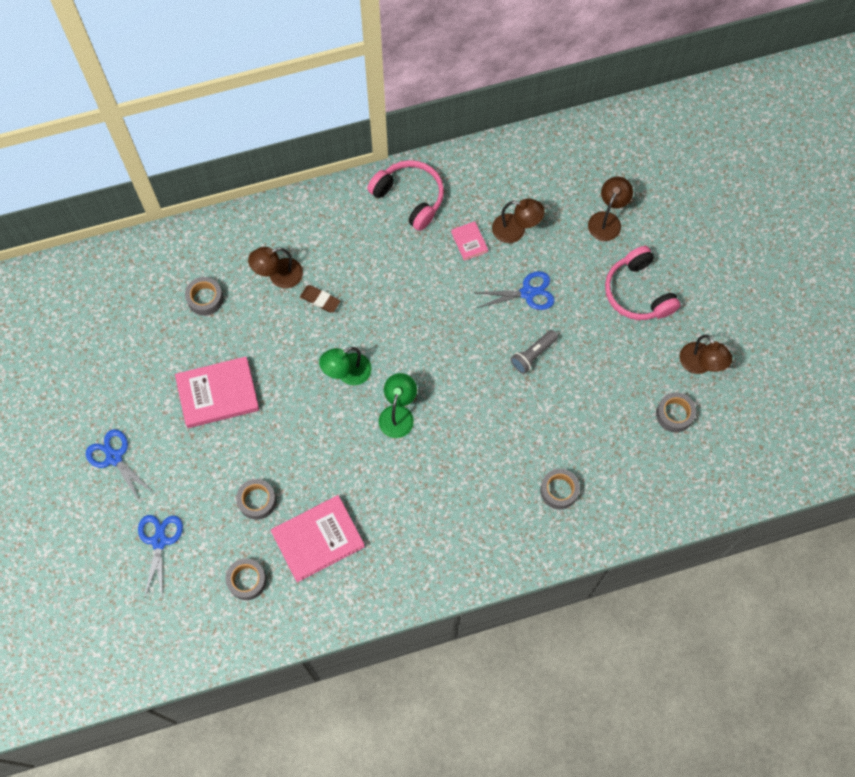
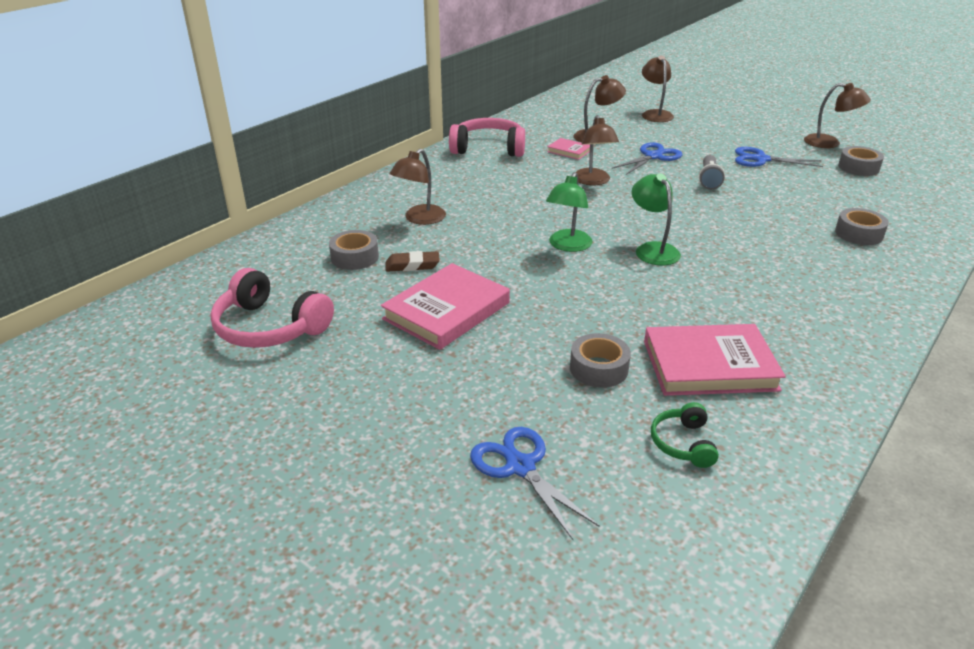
camera: 35 degrees left, 35 degrees down
(114, 458) = (366, 417): blue scissors -> blue scissors (761, 159)
(247, 580) = (683, 443): grey tape -> green headphones
(318, 539) = (709, 365): pink book -> pink book turned 60 degrees clockwise
(320, 300) = (480, 217): brown eraser -> brown eraser (412, 265)
(443, 301) = (593, 181): none -> brown lamp
(638, 292) = (730, 131): pink headphones -> pink headphones (269, 327)

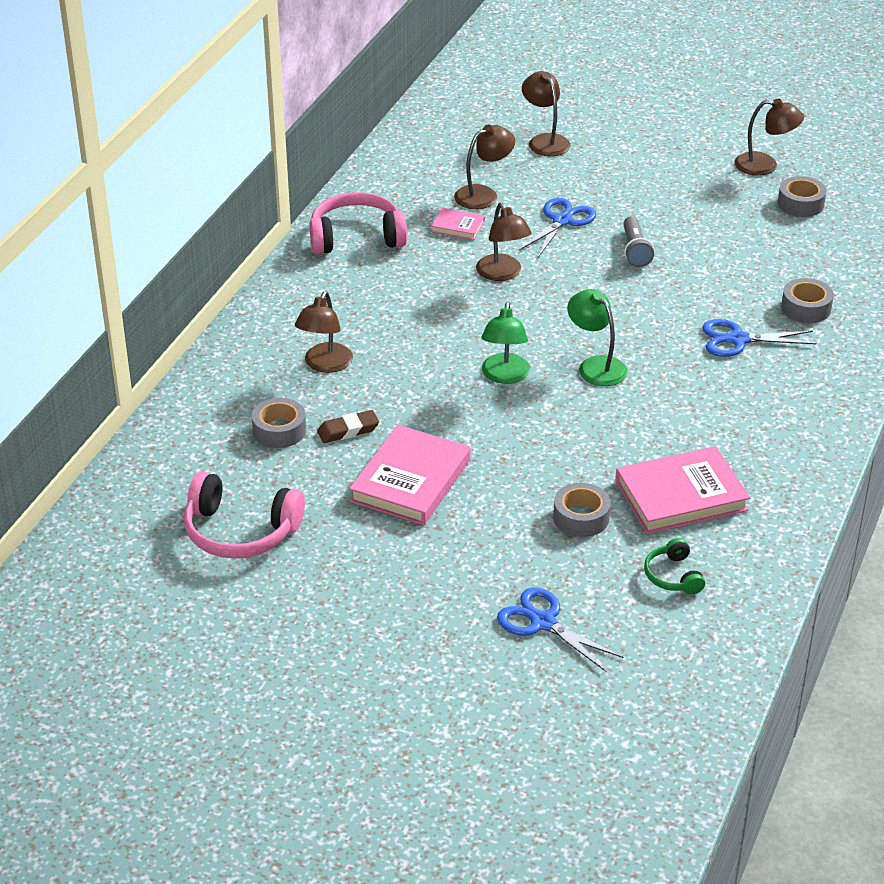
camera: 15 degrees left, 5 degrees up
(761, 159) = (689, 207): blue scissors -> blue scissors (738, 340)

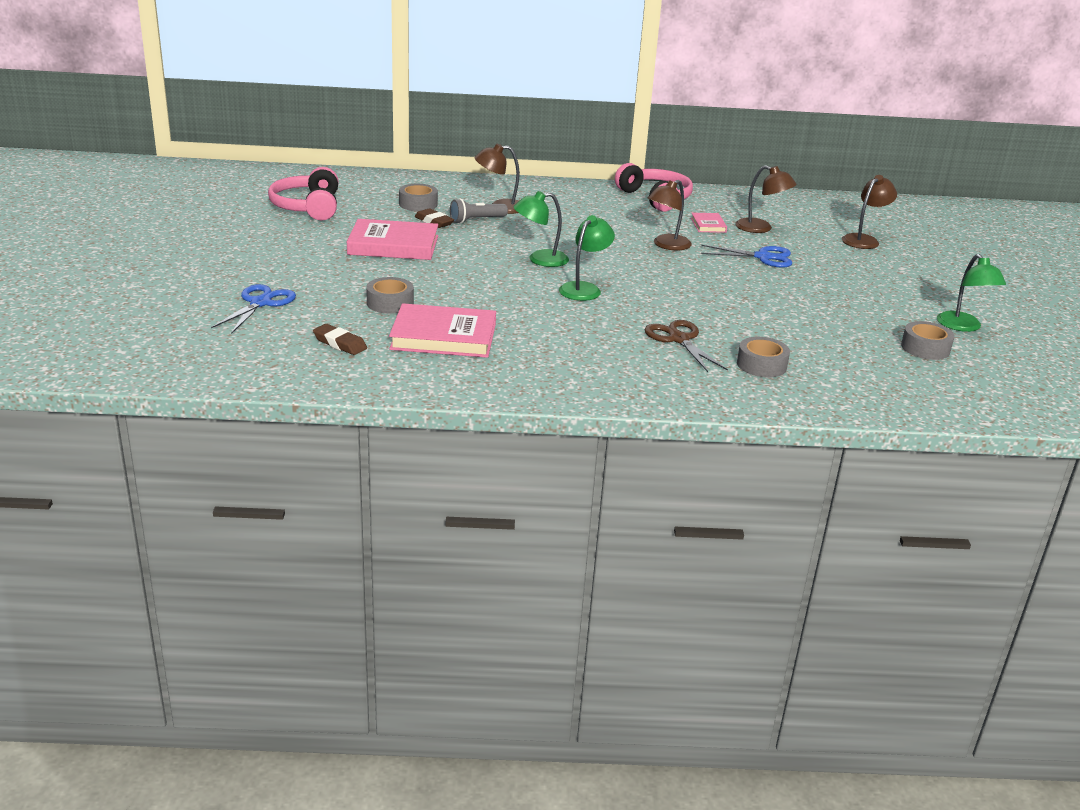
camera: 65 degrees right, 10 degrees down
(635, 251) = (757, 287): grey flashlight -> grey flashlight (476, 220)
(673, 576) = (340, 343): green headphones -> brown eraser
(681, 495) = (443, 337): pink book -> pink book turned 45 degrees counterclockwise
(738, 340) = (679, 339): blue scissors -> brown scissors
(765, 165) = (963, 327): brown lamp -> green lamp

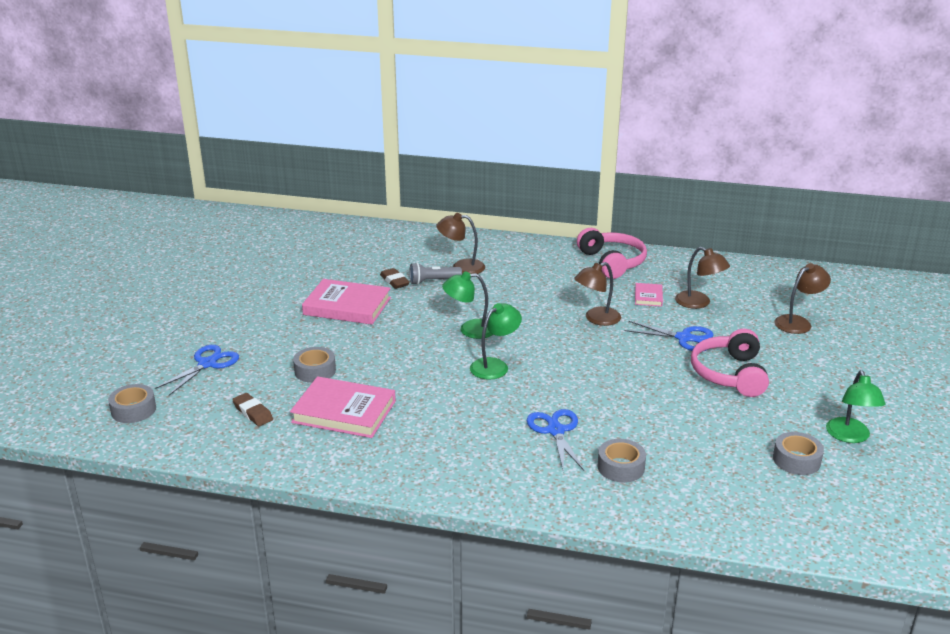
camera: 15 degrees right, 0 degrees up
(308, 207) = (293, 260): pink headphones -> pink headphones (729, 374)
(418, 204) = (390, 260): grey tape -> grey tape (133, 410)
(679, 339) = (555, 431): brown scissors -> blue scissors

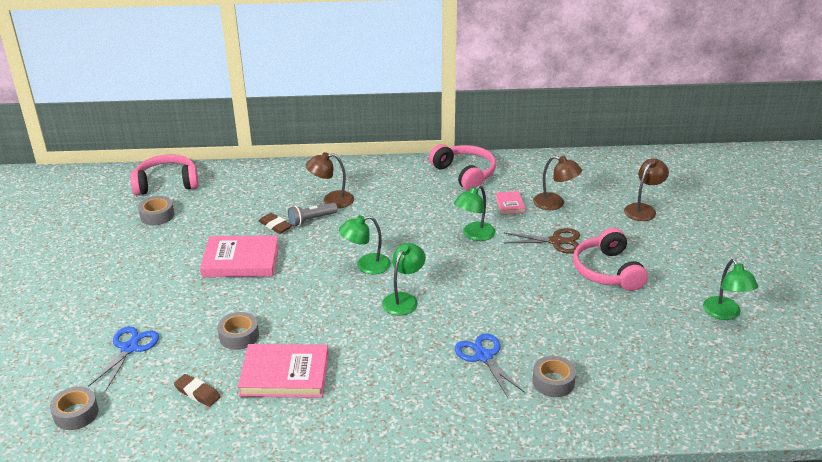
camera: 15 degrees left, 5 degrees up
(306, 231) = (166, 183): none -> pink headphones
(596, 319) = (474, 235): brown lamp -> green lamp
(684, 338) = (556, 241): blue scissors -> brown scissors
(796, 460) = (692, 345): grey tape -> grey tape (157, 215)

